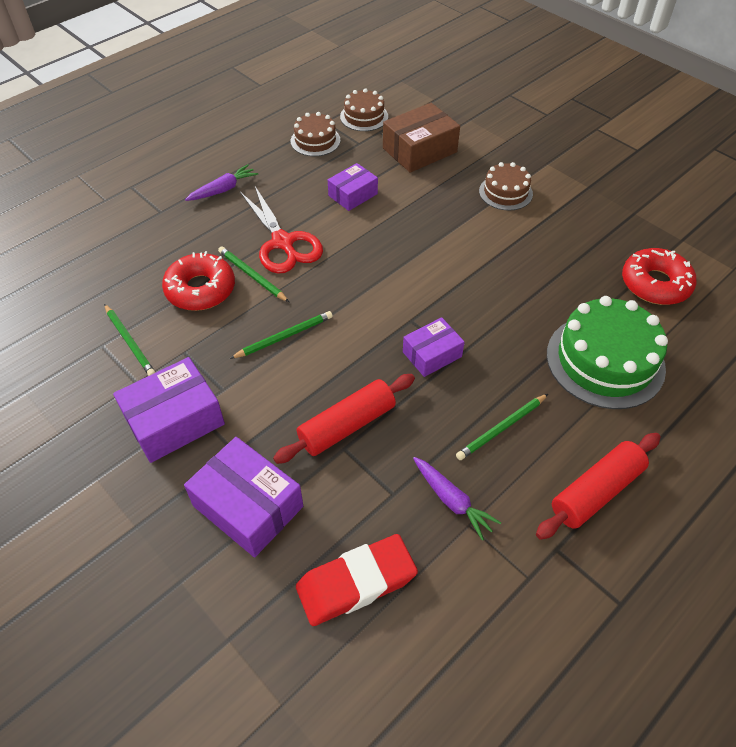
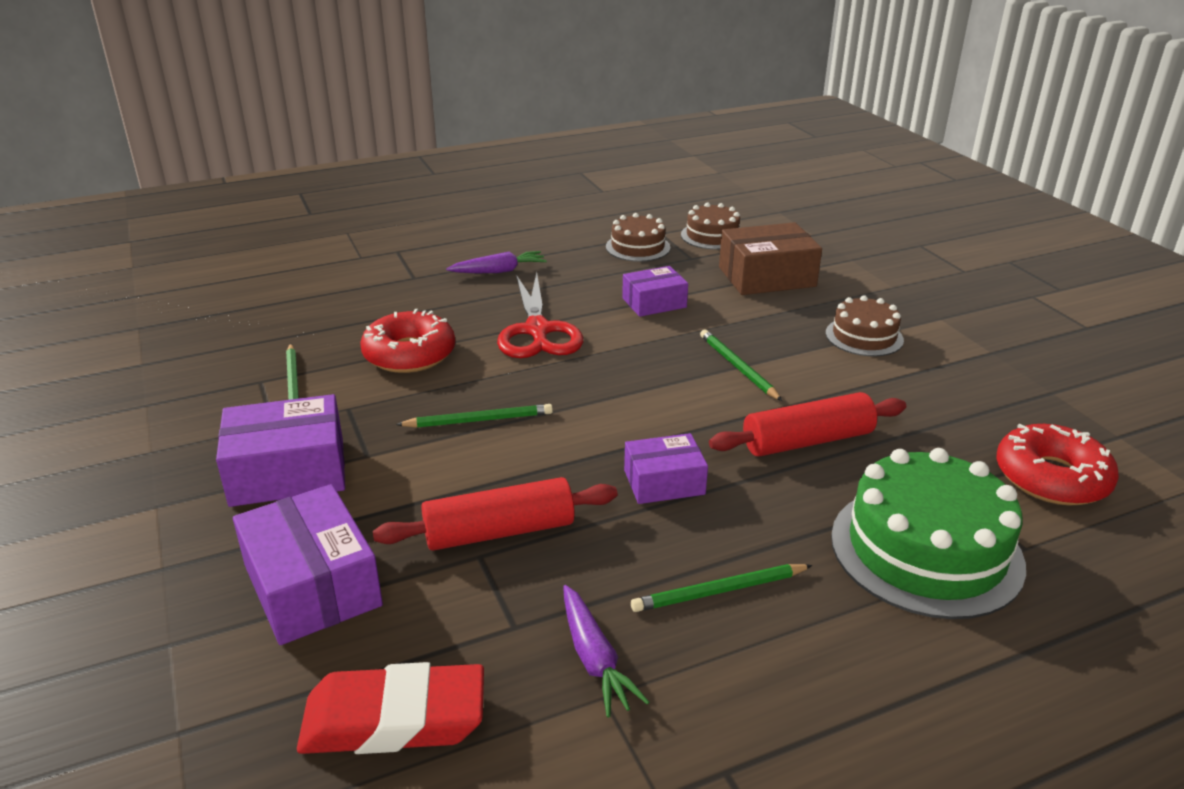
camera: 20 degrees right, 20 degrees down
(252, 276) = (479, 354): green pencil -> green pencil (737, 367)
(596, 492) = (831, 713): red rolling pin -> red rolling pin (807, 441)

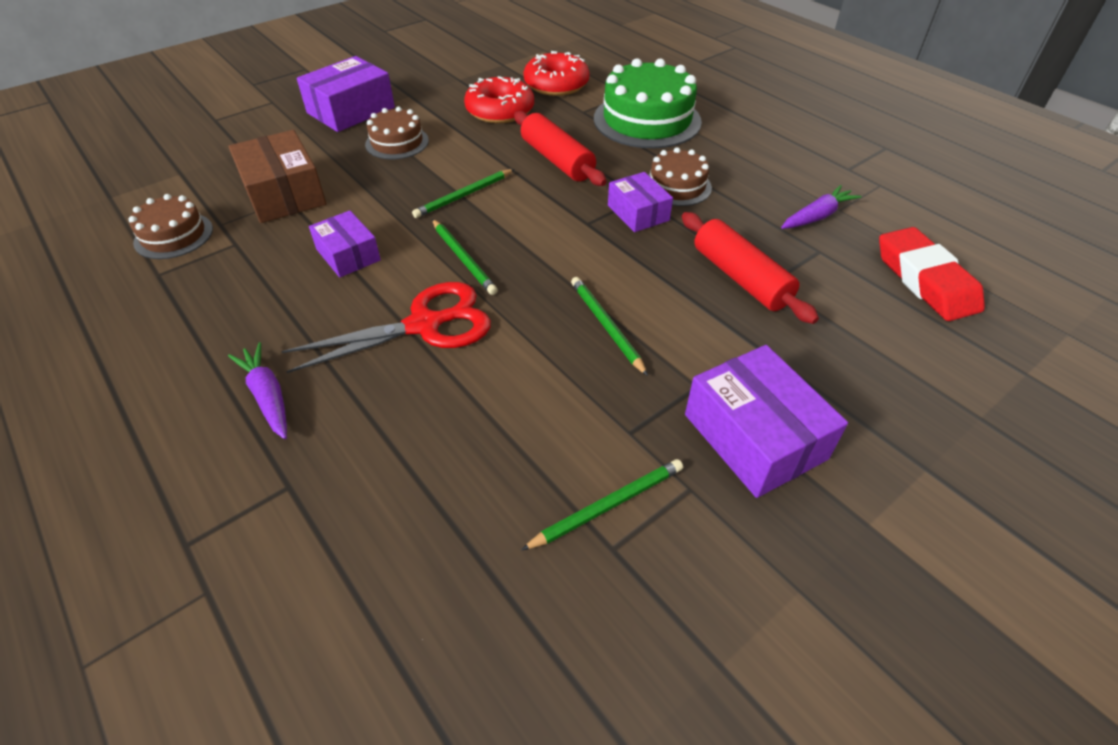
camera: 105 degrees left, 15 degrees up
(312, 585) = (865, 359): purple box -> purple box (351, 110)
(409, 354) = (503, 417): red donut -> red donut (500, 110)
(638, 247) = (200, 286): brown cake -> brown cake (677, 186)
(719, 591) = (730, 181): green pencil -> green pencil (463, 258)

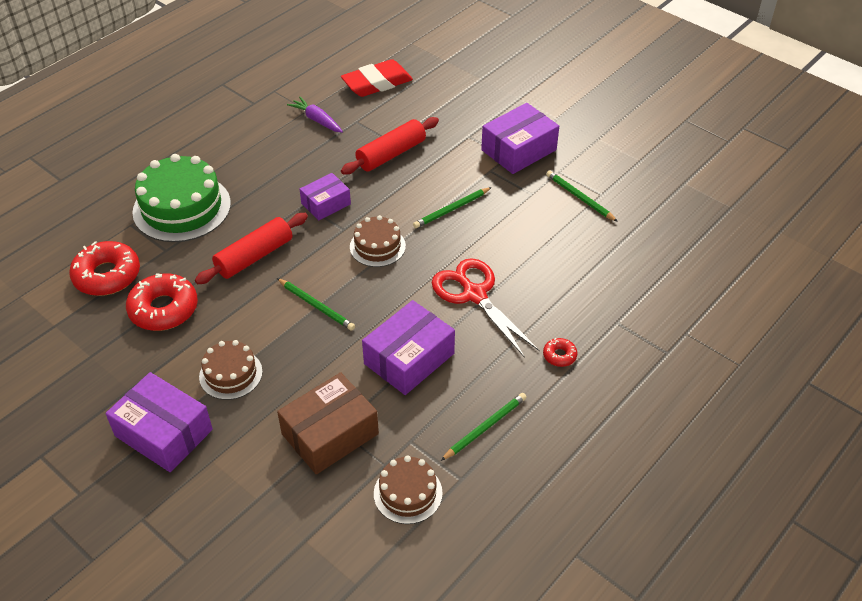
camera: 100 degrees left, 0 degrees up
(268, 396) = (559, 355): purple carrot -> red donut
(348, 255) = (409, 358): purple box -> purple box, size x1.60
(463, 258) = (399, 289): green pencil -> green pencil (485, 427)
(677, 186) = (287, 185): brown cake -> brown cake (377, 246)

